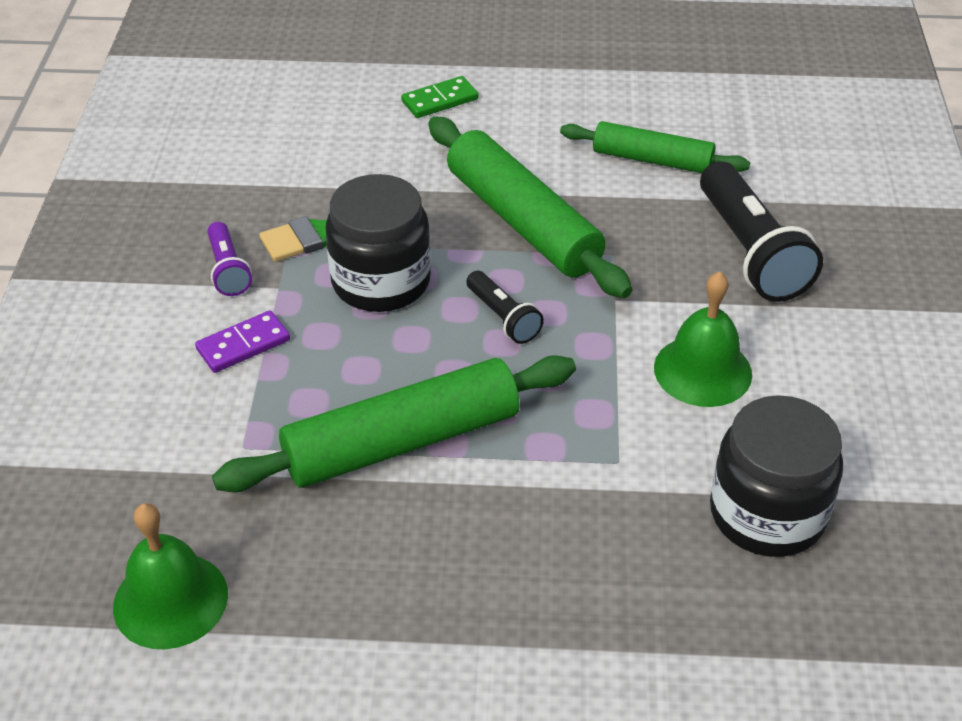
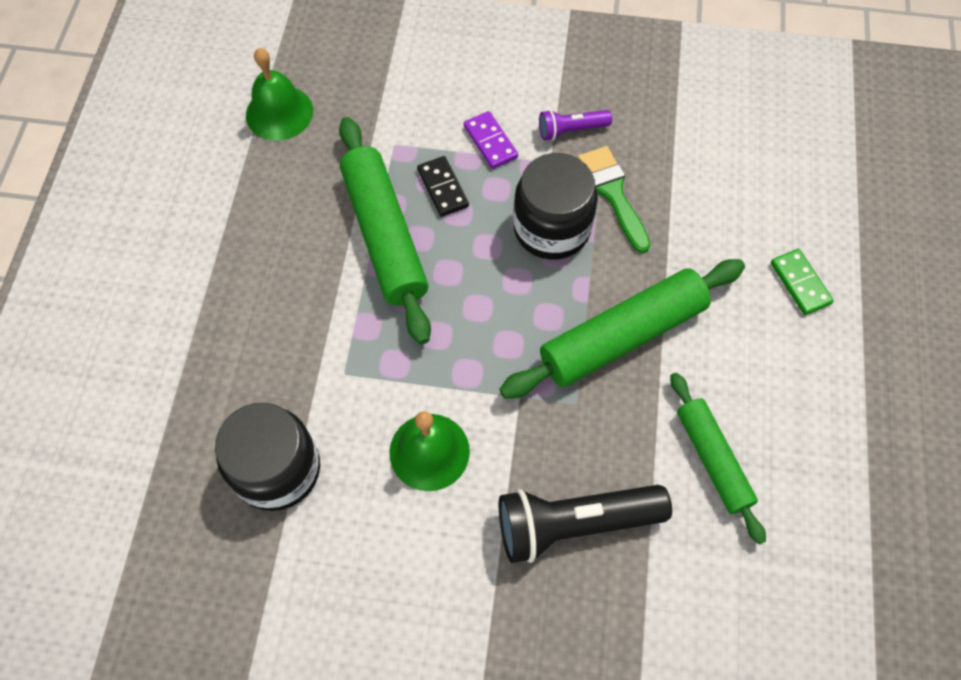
camera: 95 degrees right, 20 degrees up
(321, 388) = (442, 188): none -> black domino
(503, 318) = (504, 310): black flashlight -> none
(652, 160) = (712, 459): green rolling pin -> green rolling pin turned 45 degrees counterclockwise

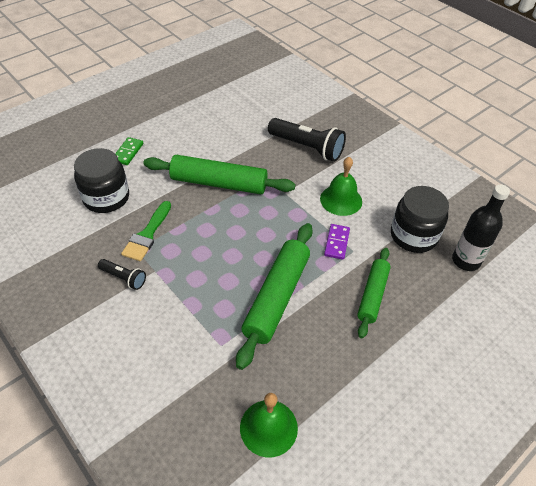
camera: 140 degrees left, 15 degrees down
(176, 482) = (466, 261): none -> black bottle
(442, 188) = (222, 299): black domino -> none
(490, 142) = (170, 304): purple domino -> purple domino (337, 243)
(551, 228) = (194, 241): black jar -> black jar (106, 198)
(571, 130) = (124, 278): purple flashlight -> black flashlight
(712, 459) = (236, 132): green rolling pin -> green rolling pin (372, 295)

